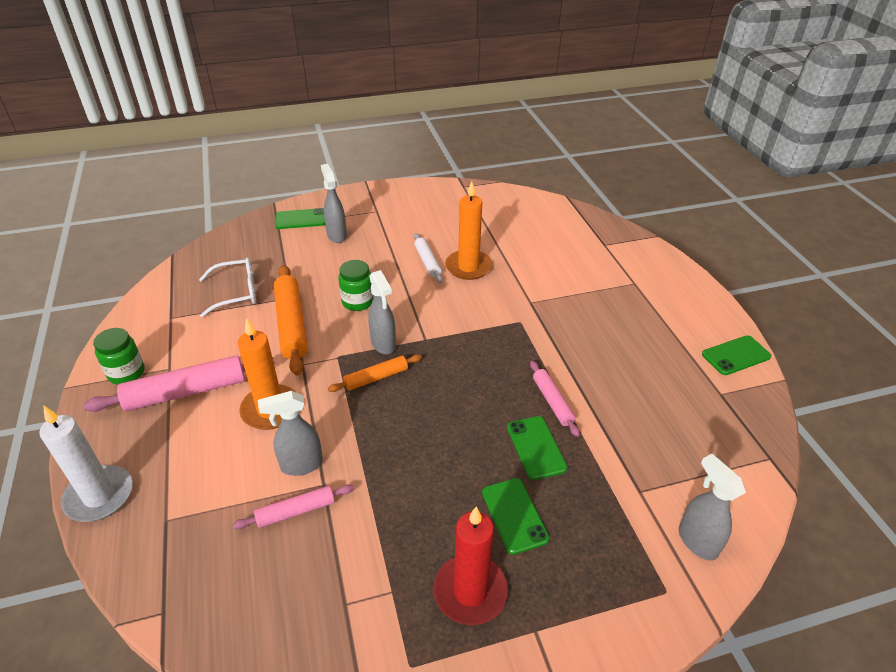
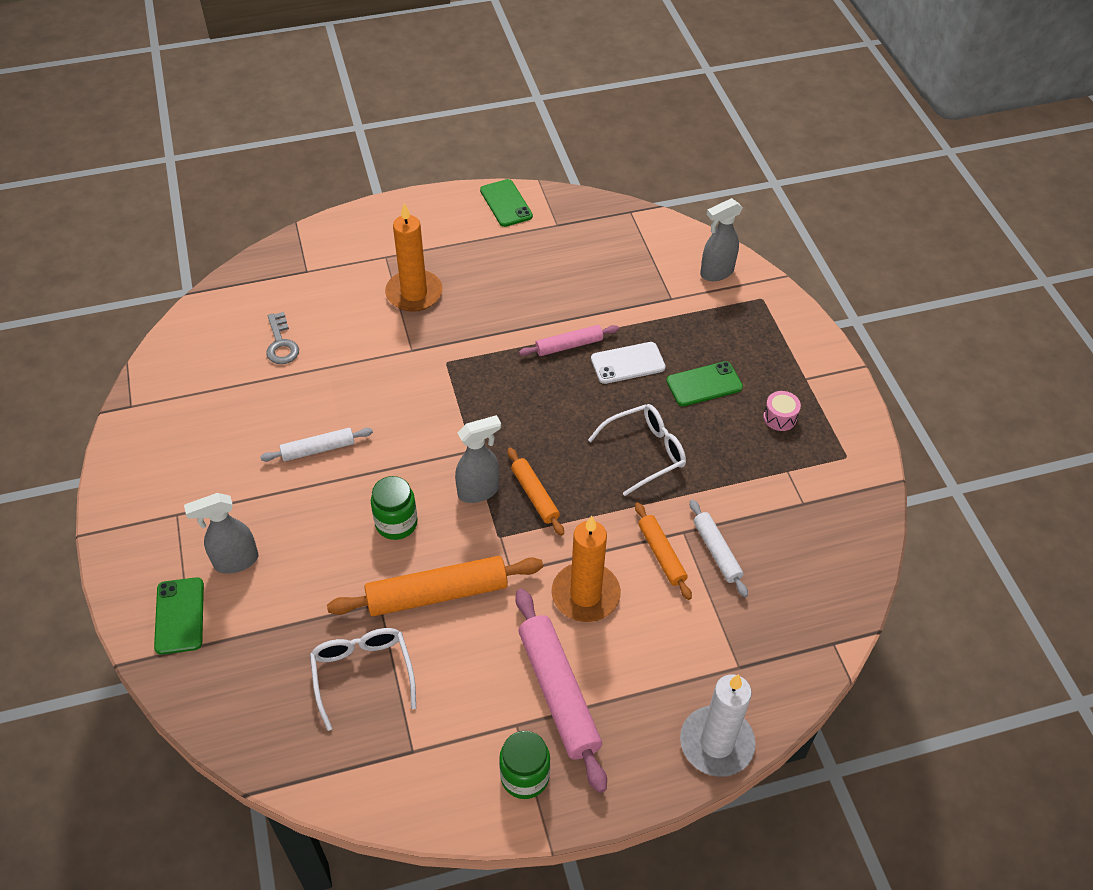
camera: 90 degrees left, 10 degrees up
(296, 511) = (716, 552): pink rolling pin -> white rolling pin
(301, 465) = (661, 554): grey spray bottle -> orange rolling pin
(421, 458) = (645, 452): none -> white glasses
(468, 267) = (335, 406): orange candle -> orange candle (414, 293)
(470, 591) = (780, 417): red candle -> pink drum
(526, 238) = (281, 343): none -> grey key
(536, 447) = (627, 363): green phone -> white phone

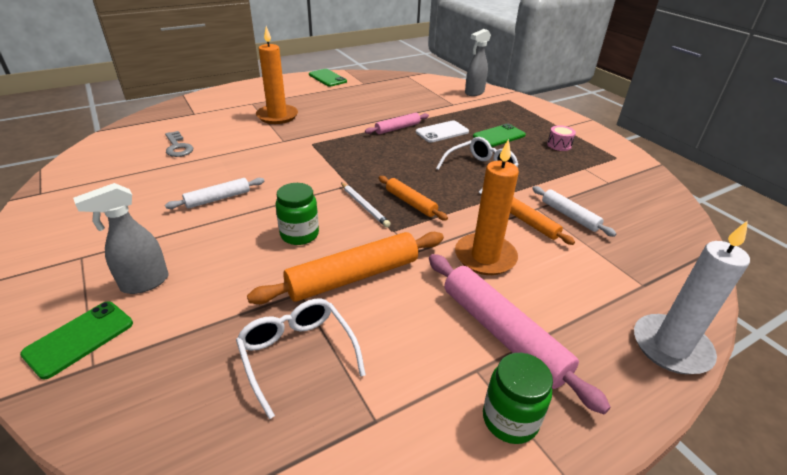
camera: 15 degrees left, 15 degrees down
(179, 616) = (79, 338): green phone -> green phone turned 60 degrees clockwise
(479, 491) = (364, 206): grey spray bottle -> white pencil

